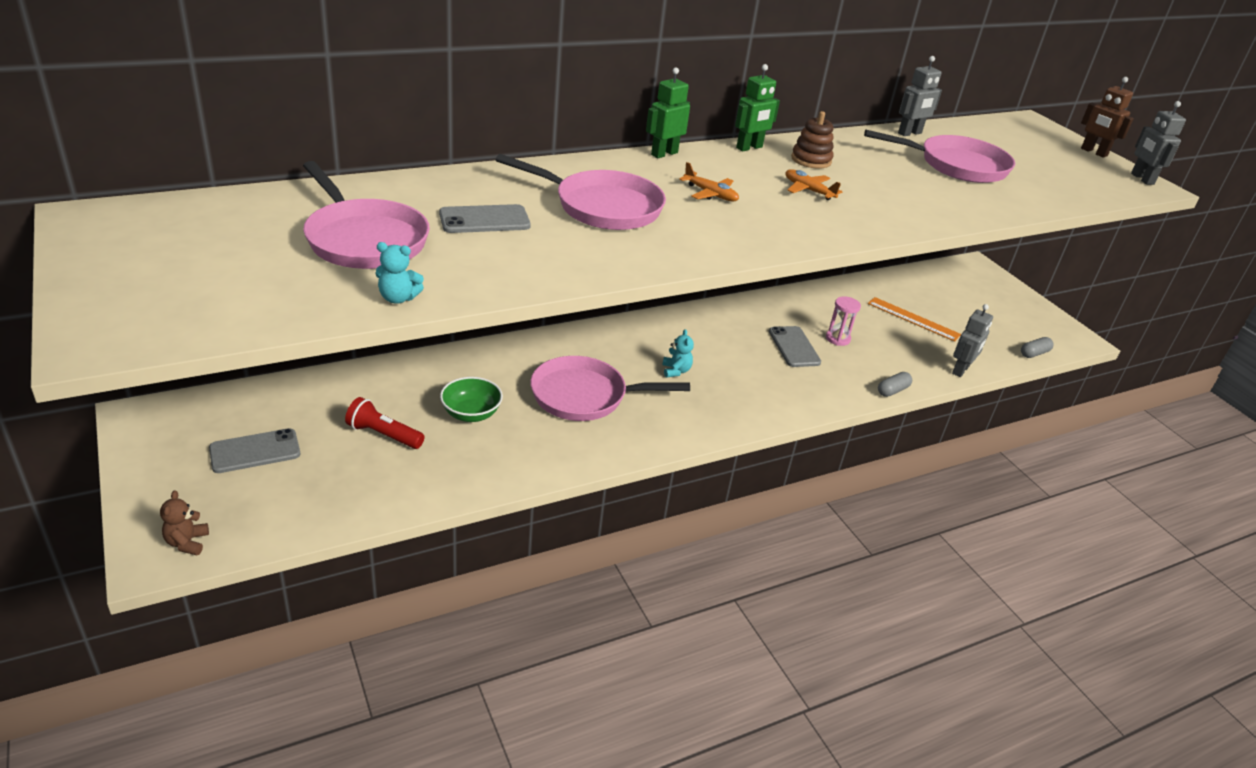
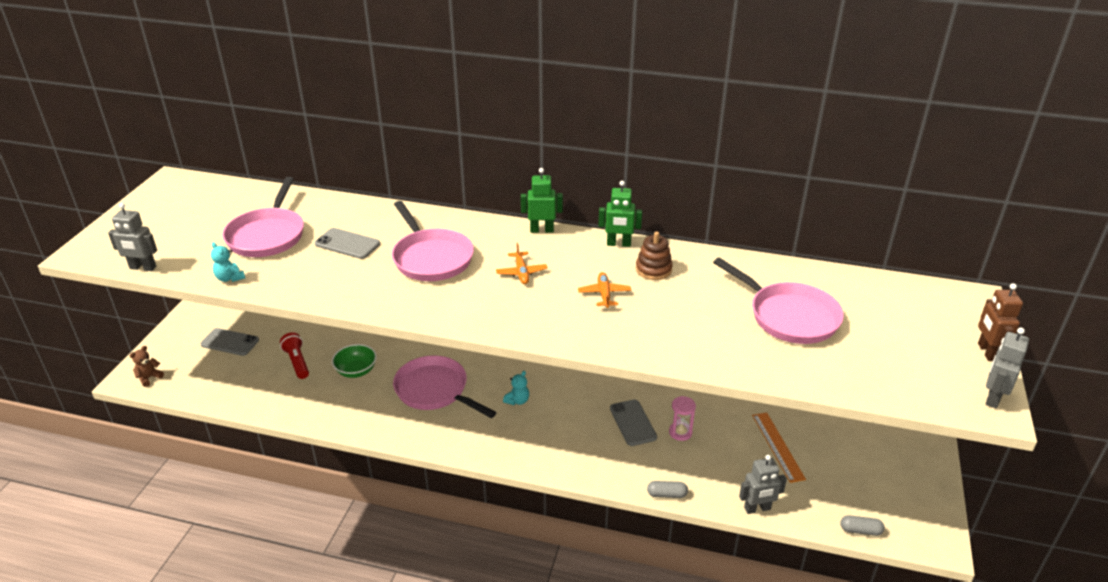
camera: 45 degrees right, 0 degrees up
(794, 347) = (633, 423): grey phone -> grey phone turned 45 degrees counterclockwise
(910, 133) = (798, 272): grey robot -> grey robot (142, 268)

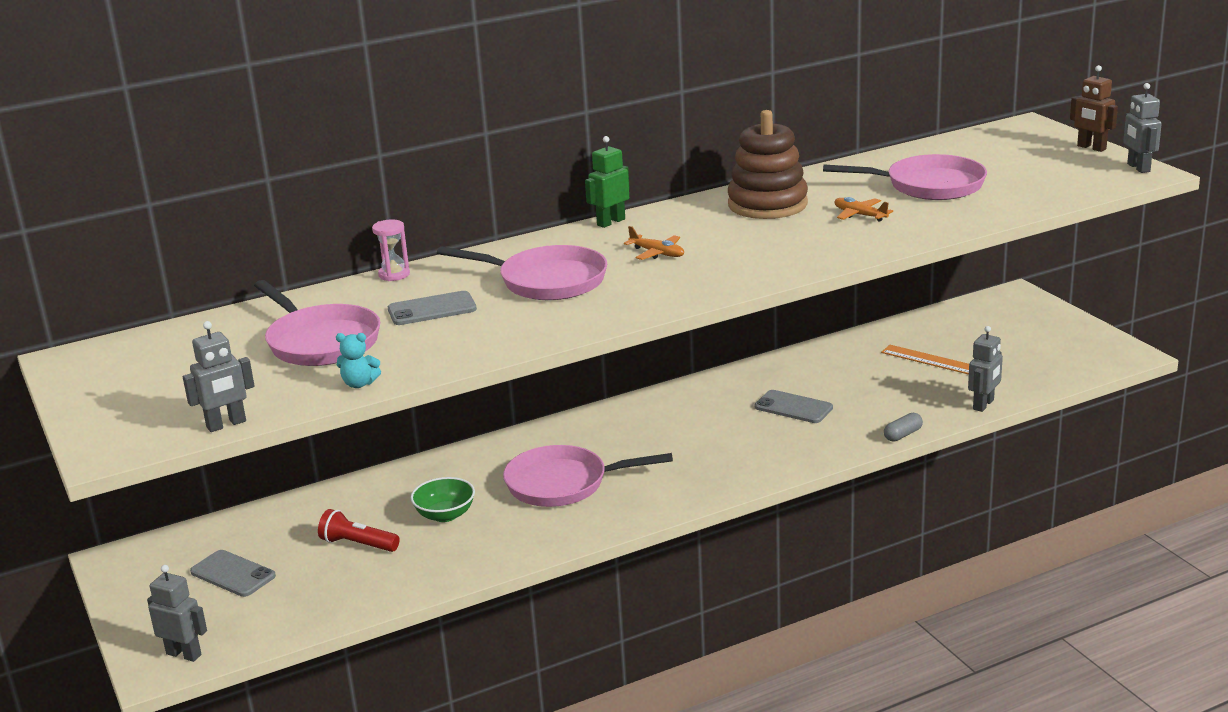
camera: 40 degrees left, 10 degrees down
(149, 378) = (184, 654): brown teddy bear -> grey robot
(230, 342) = (233, 574): grey phone -> grey phone turned 60 degrees clockwise
(517, 401) = (661, 448): turquoise teddy bear -> none
(604, 294) = (760, 234): orange plane -> orange plane (859, 215)
(618, 244) = (702, 202): green robot -> none
(653, 269) = (767, 204): brown stacking toy -> brown stacking toy, size x1.85
(680, 432) = (844, 392): pink hourglass -> pink hourglass (394, 275)
(860, 530) = (1073, 376): grey capsule -> none

